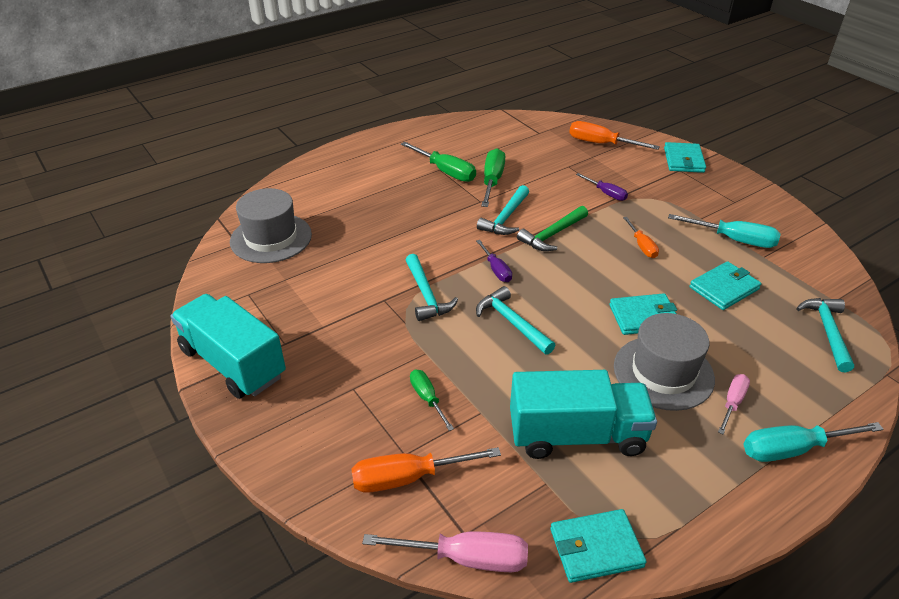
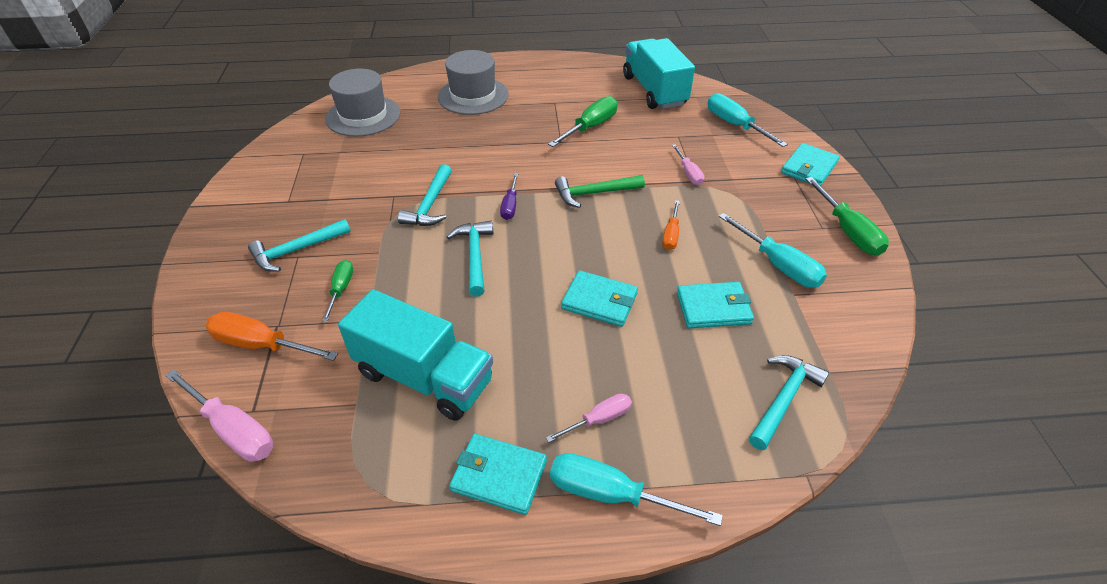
camera: 30 degrees right, 5 degrees up
(233, 363) = (239, 201): turquoise truck -> turquoise truck (654, 91)
(445, 171) = (557, 106): green screwdriver -> green screwdriver (847, 231)
(505, 218) = (567, 163): turquoise hammer -> turquoise hammer (297, 250)
(596, 548) = (335, 479): turquoise wallet -> turquoise wallet (499, 475)
(601, 144) = (735, 125): orange screwdriver -> turquoise screwdriver
(606, 193) = (688, 173): purple screwdriver -> pink screwdriver
(663, 372) = (562, 360): grey hat -> grey hat (473, 96)

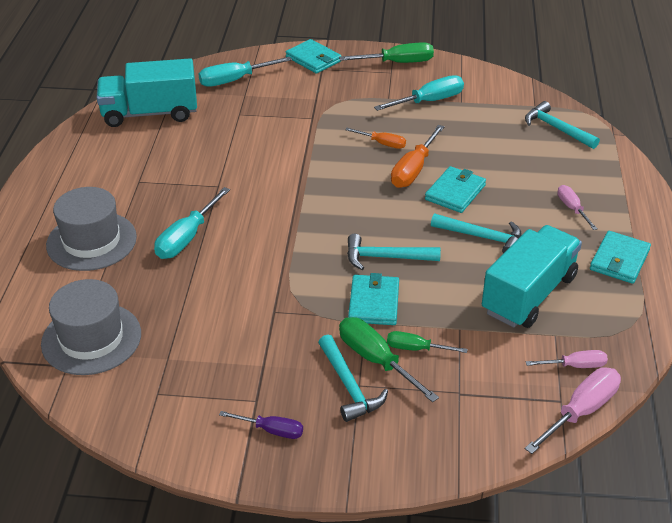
camera: 80 degrees left, 5 degrees down
(261, 345) = (484, 402): orange screwdriver -> orange screwdriver (413, 170)
(430, 204) = (298, 284): turquoise hammer -> turquoise hammer (482, 237)
(510, 205) = (316, 229): purple screwdriver -> purple screwdriver (271, 430)
(590, 127) = (200, 163): green screwdriver -> green screwdriver (376, 360)
(594, 193) = (312, 176): green hammer -> none
(612, 494) = (631, 211): turquoise screwdriver -> turquoise screwdriver (187, 237)
(688, 173) = (300, 119): pink screwdriver -> pink screwdriver (575, 366)
(713, 308) = (470, 139): turquoise wallet -> turquoise wallet (374, 302)

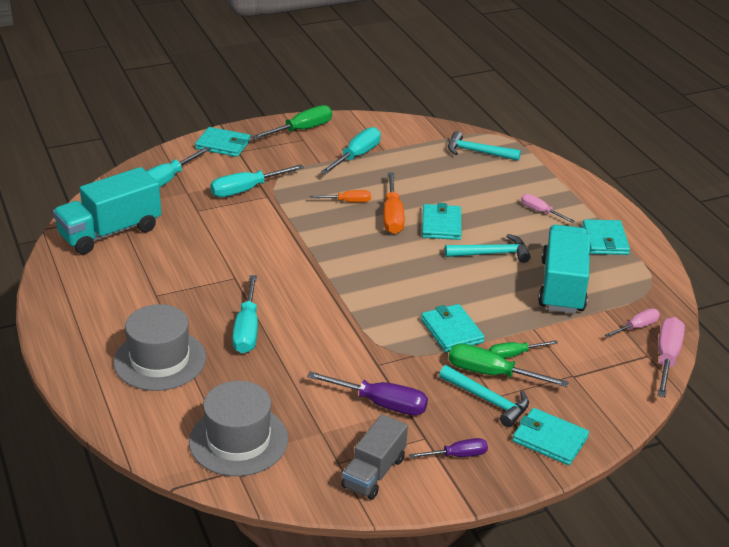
camera: 30 degrees left, 5 degrees down
(180, 416) = (374, 472): none -> grey truck
(244, 351) = (380, 403): none -> purple screwdriver
(298, 107) = (246, 190): none -> turquoise screwdriver
(377, 450) = (550, 439): none -> turquoise wallet
(386, 257) = (430, 293): turquoise hammer -> none

